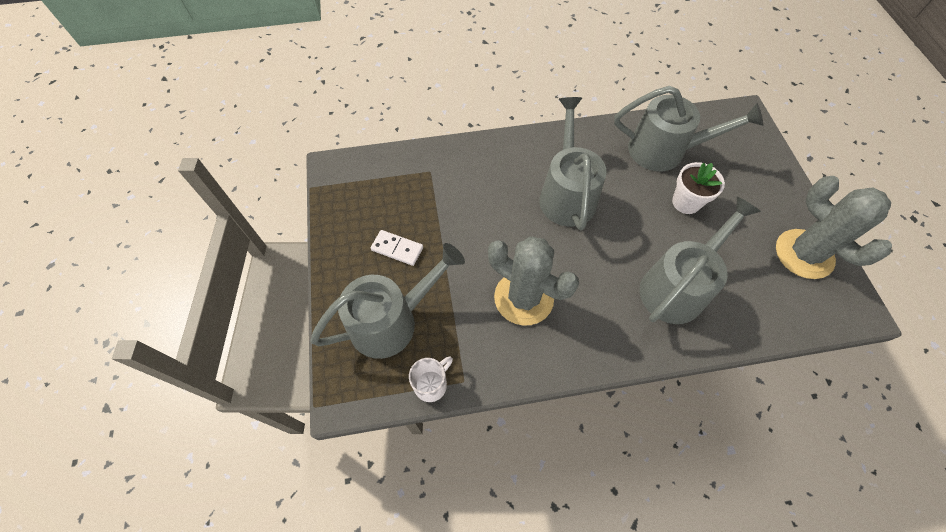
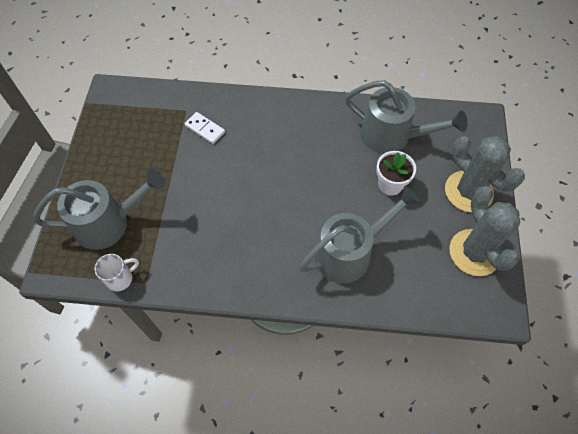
camera: 15 degrees right, 0 degrees up
(397, 249) = (135, 167): white domino -> white domino (205, 129)
(523, 298) = (219, 230): grey cactus -> grey cactus (468, 191)
(566, 193) = (290, 153): grey watering can -> none

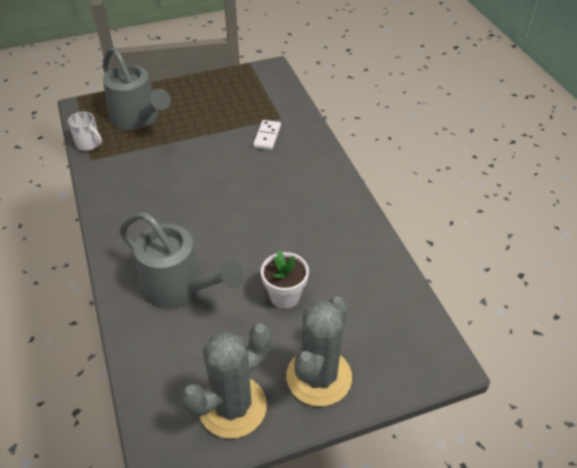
camera: 65 degrees right, 15 degrees down
(393, 136) = (353, 278): grey watering can -> none

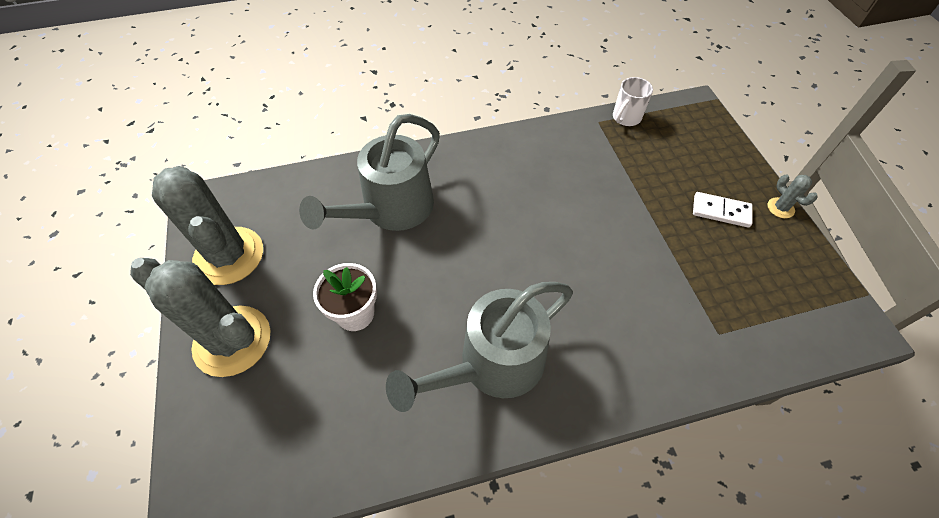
camera: 95 degrees right, 10 degrees up
(138, 119) = (682, 159): grey watering can -> grey watering can (491, 365)
(186, 82) = (780, 208): none -> grey cactus
(267, 136) = (666, 311): white domino -> white domino (721, 211)

